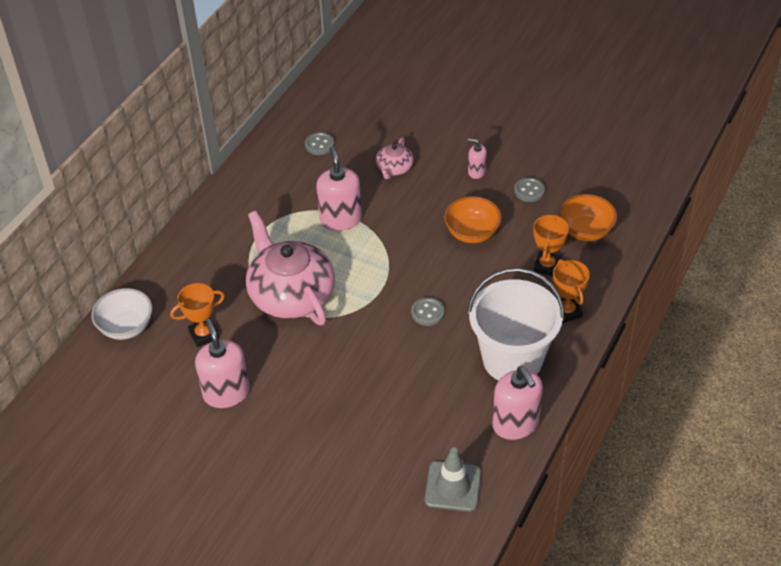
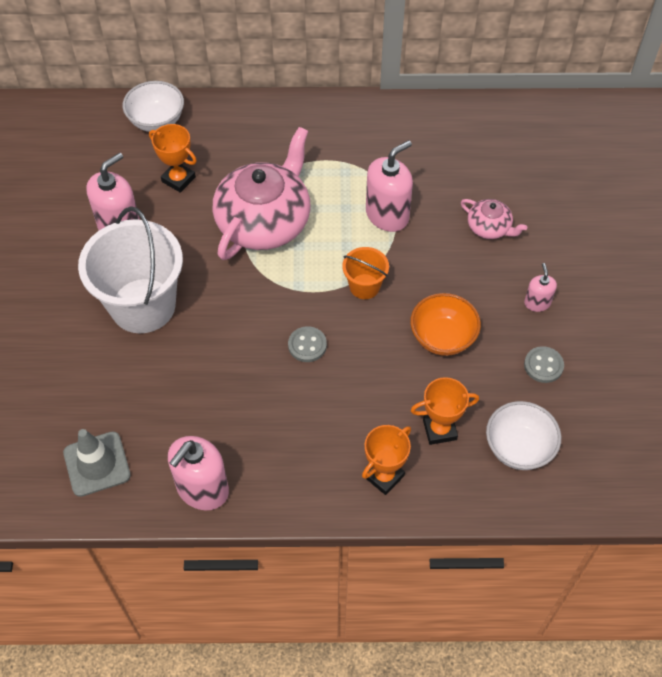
camera: 60 degrees right, 10 degrees up
(319, 145) = (478, 150): grey button -> none
(394, 168) = (489, 227): pink teapot -> pink teapot turned 135 degrees counterclockwise
(397, 258) = (364, 286): none -> orange bucket
(512, 359) = (287, 450): white bucket -> white bucket (143, 305)
(585, 231) = (518, 448): orange bowl -> white bowl

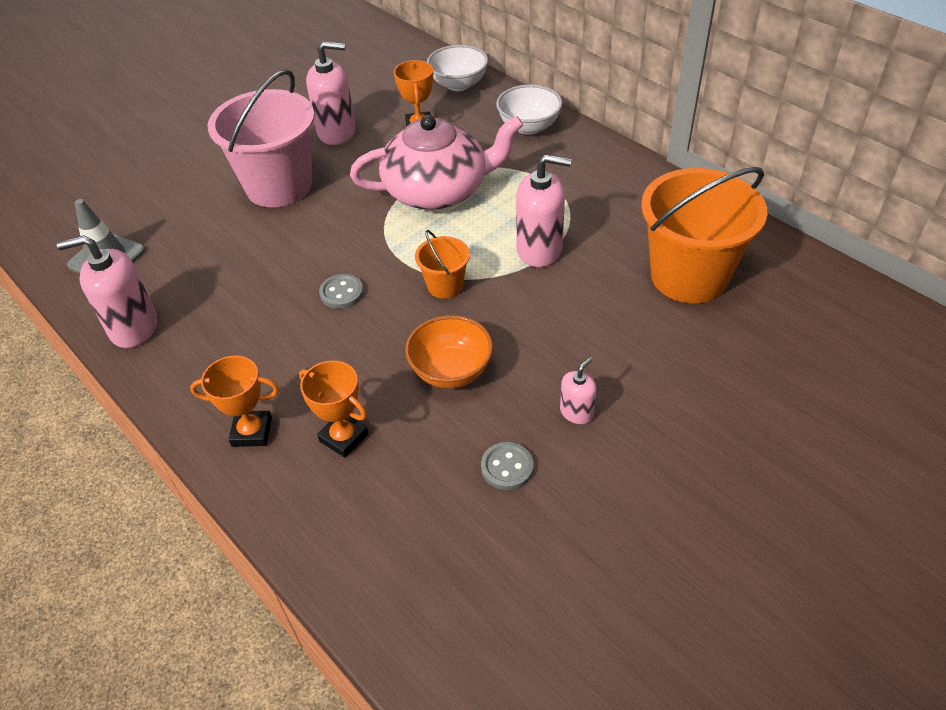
camera: 50 degrees right, 10 degrees down
(143, 305) = (279, 186): white bucket -> pink bucket
(489, 227) = (618, 320): pink teapot -> none
(491, 167) = (689, 276): none -> orange bucket
(518, 448) = (384, 513): white bowl -> white bowl (529, 127)

